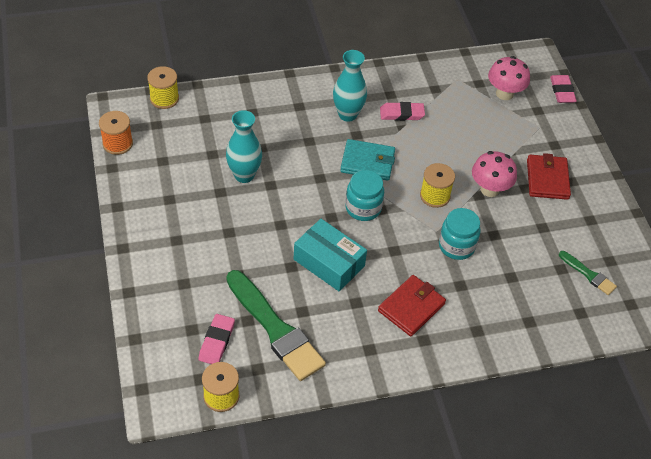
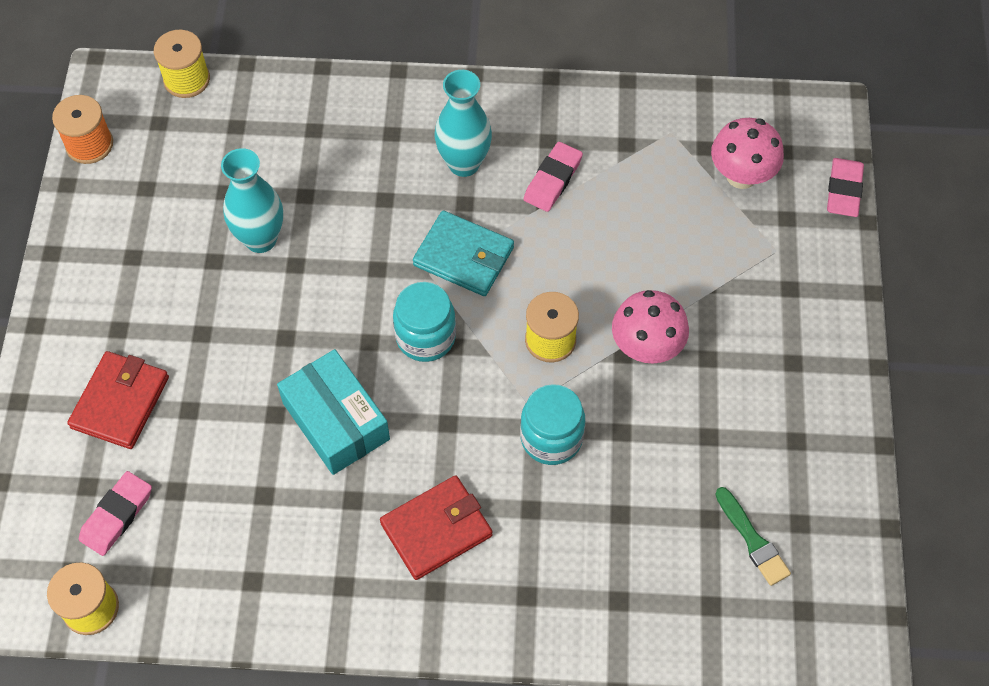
camera: 20 degrees right, 10 degrees up
(275, 329) = (212, 516): green brush -> none
(401, 114) = (553, 180): pink eraser -> pink eraser turned 75 degrees counterclockwise
(547, 179) = (752, 350): red wallet -> red wallet (120, 402)

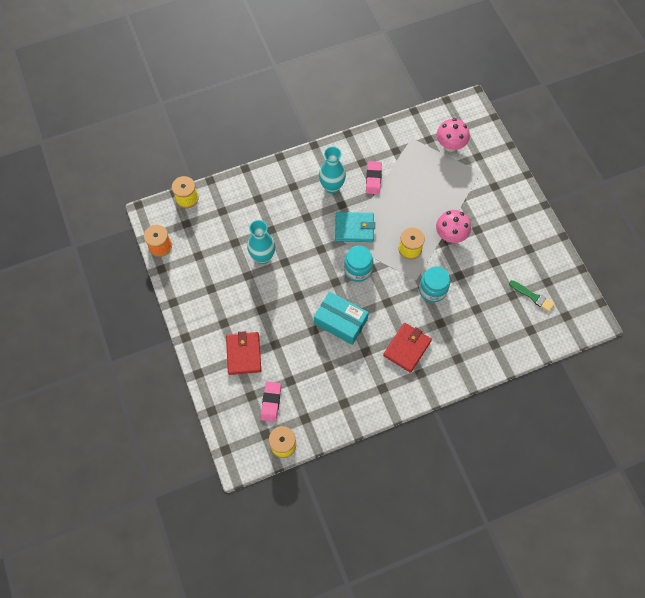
camera: 25 degrees left, 5 degrees up
(844, 190) = (494, 135): pink eraser -> none

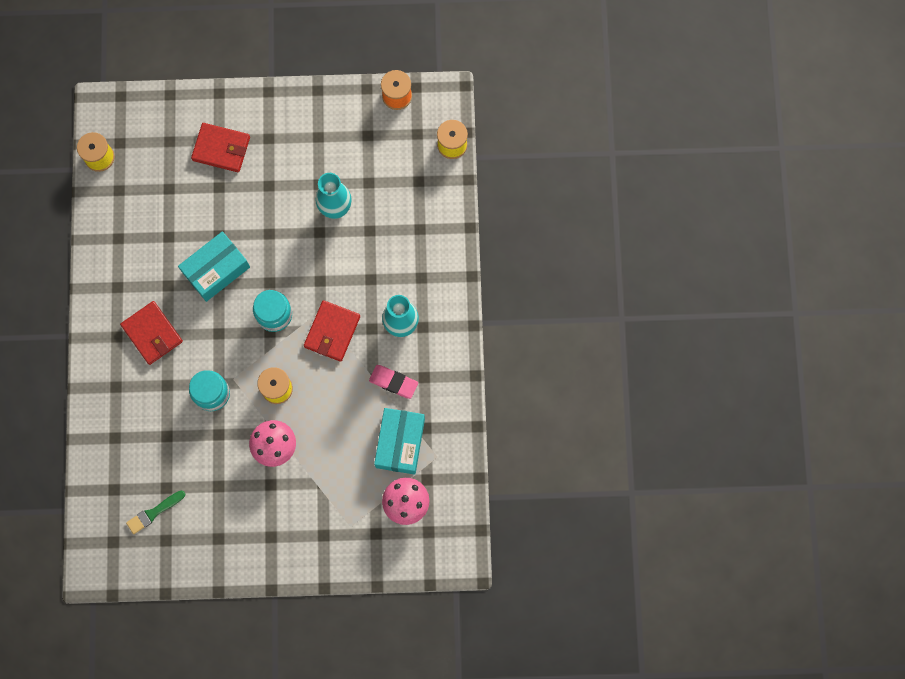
camera: 110 degrees right, 10 degrees up
(271, 402) = (152, 160): pink eraser -> none
(354, 228) = (332, 332): turquoise wallet -> red wallet
(412, 162) = (400, 443): none -> turquoise box

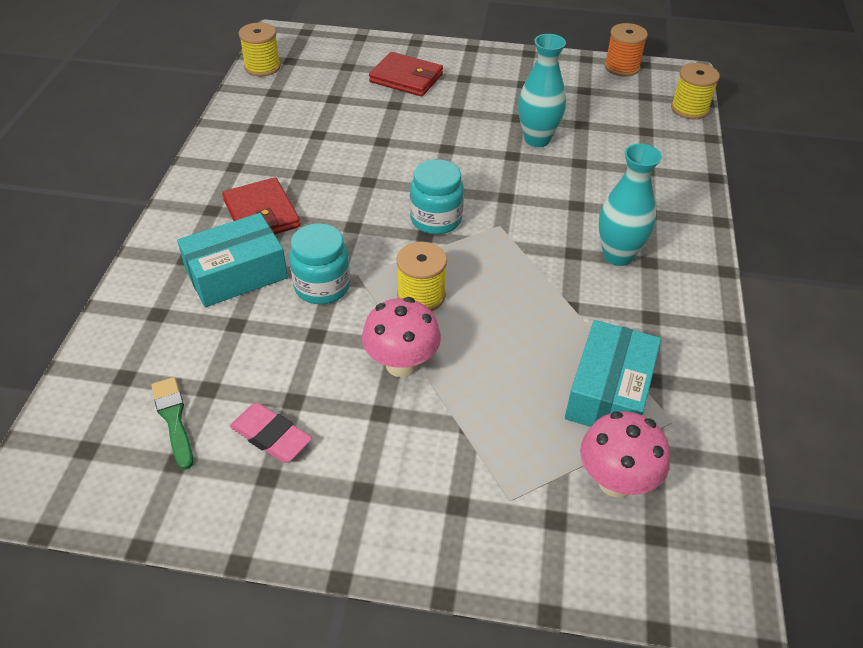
camera: 10 degrees right, 30 degrees down
(154, 512) = (173, 419): green brush -> green brush turned 90 degrees clockwise
(216, 270) = (369, 169): turquoise box -> turquoise box (236, 273)
(332, 332) = (515, 247): red wallet -> none
(393, 382) = (602, 315): pink eraser -> pink eraser (271, 436)

